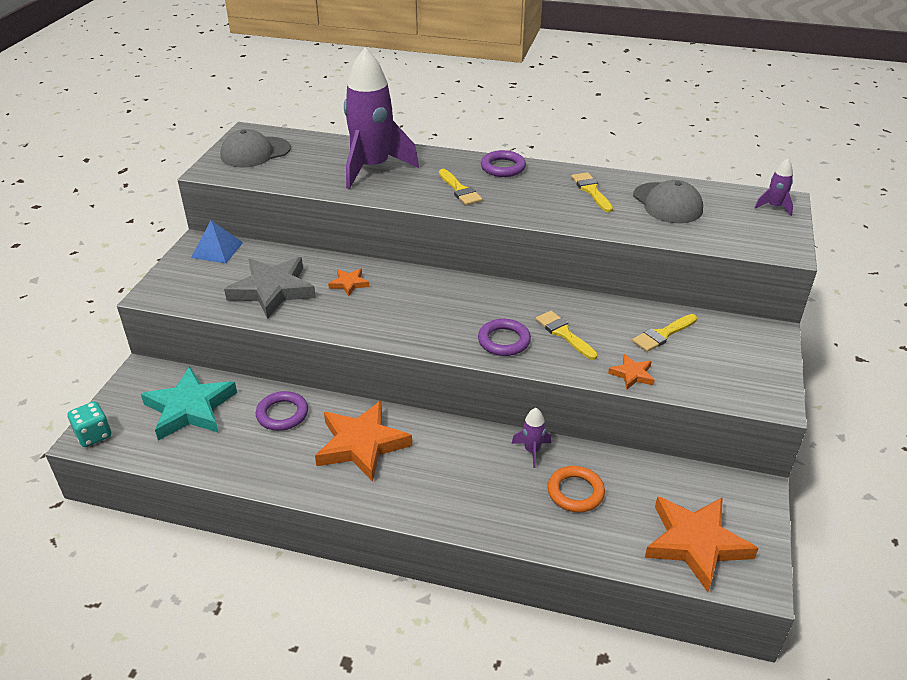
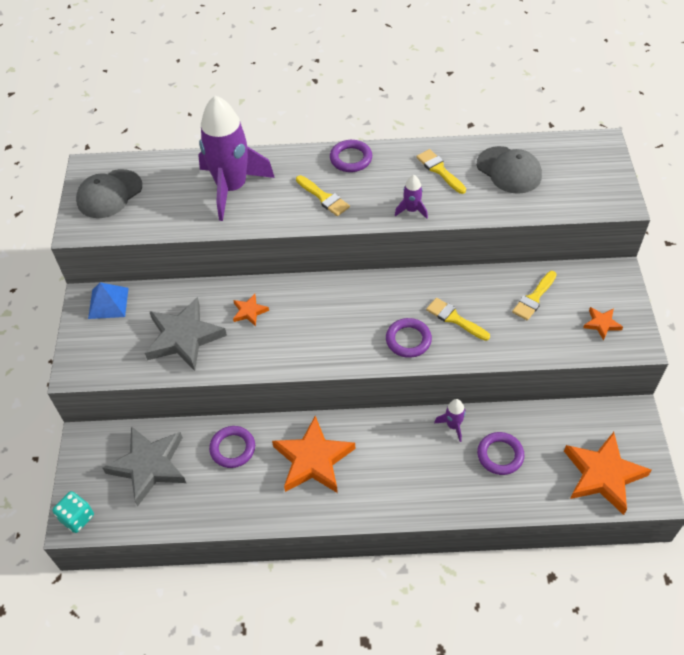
camera: 15 degrees left, 15 degrees up
(190, 408) = (149, 466): turquoise star -> grey star
(575, 492) = (500, 455): orange ring -> purple ring
(632, 374) = (523, 347): orange star -> orange star (602, 324)
(774, 207) = (597, 153): purple rocket -> purple rocket (411, 210)

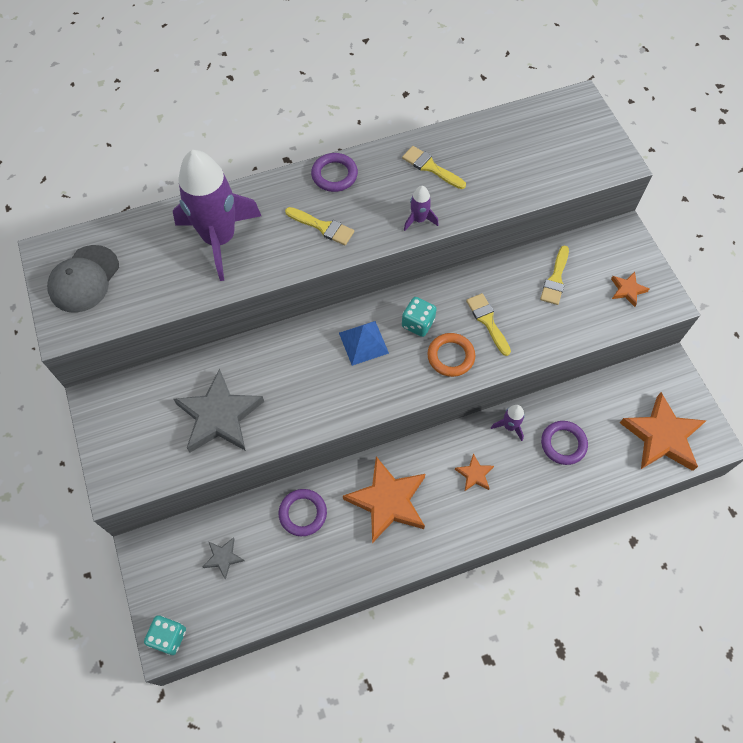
camera: 20 degrees left, 10 degrees up
(108, 303) = (121, 398): blue pyramid -> blue pyramid (363, 342)
(149, 466) = (223, 557): grey star -> grey star, size x0.46
(249, 311) = (278, 368): orange star -> orange star (474, 474)
(389, 305) = (418, 323): none -> turquoise dice
(408, 340) = (450, 356): purple ring -> orange ring
(454, 319) = (487, 321): yellow brush -> yellow brush turned 45 degrees clockwise
(509, 170) = (500, 151): grey cap -> none

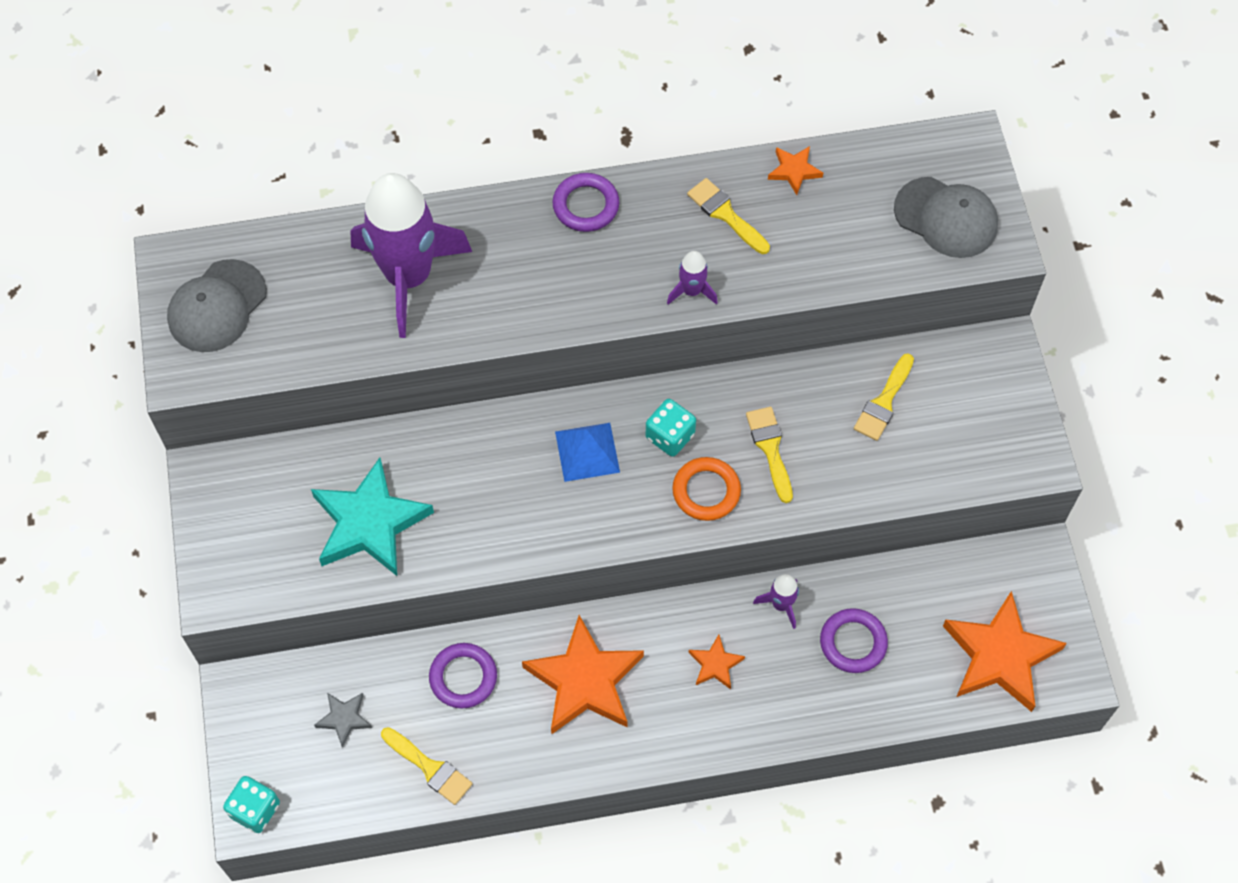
camera: 10 degrees right, 0 degrees up
(219, 416) = (369, 523): grey star -> turquoise star
(323, 227) = (555, 281): yellow brush -> yellow brush (430, 768)
(577, 149) = (946, 217): none -> grey cap
(627, 290) = (985, 435): orange star -> orange star (794, 171)

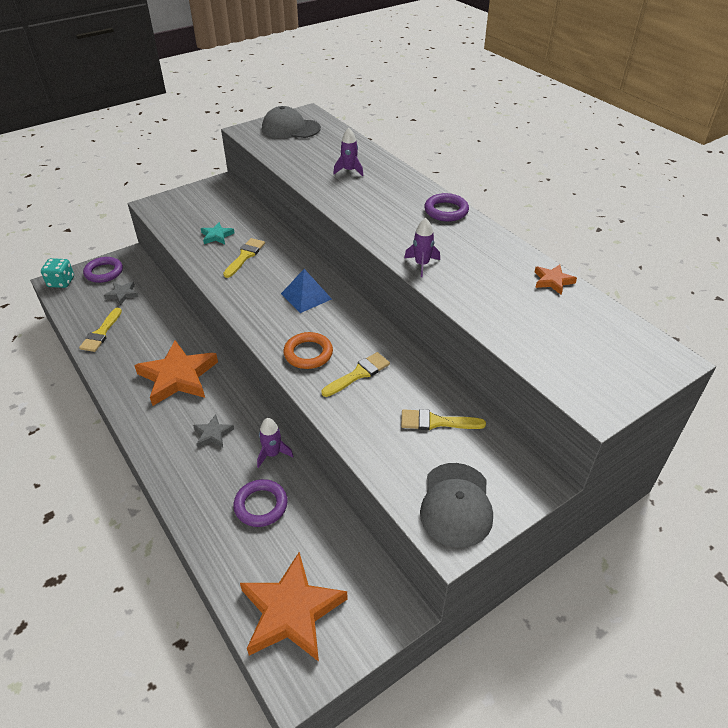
camera: 65 degrees right, 20 degrees down
(369, 523) = (217, 236): turquoise star -> turquoise star, size x0.46
(408, 277) = (349, 171): purple rocket -> purple rocket, size x0.41
(463, 677) = (162, 328): purple ring -> purple ring (104, 272)
(670, 436) = (338, 326): turquoise dice -> none
(715, 664) = (213, 434): orange star -> grey star
(725, 214) = (490, 262): yellow brush -> yellow brush (245, 256)
(946, 217) = (592, 365): grey cap -> grey cap (456, 504)

